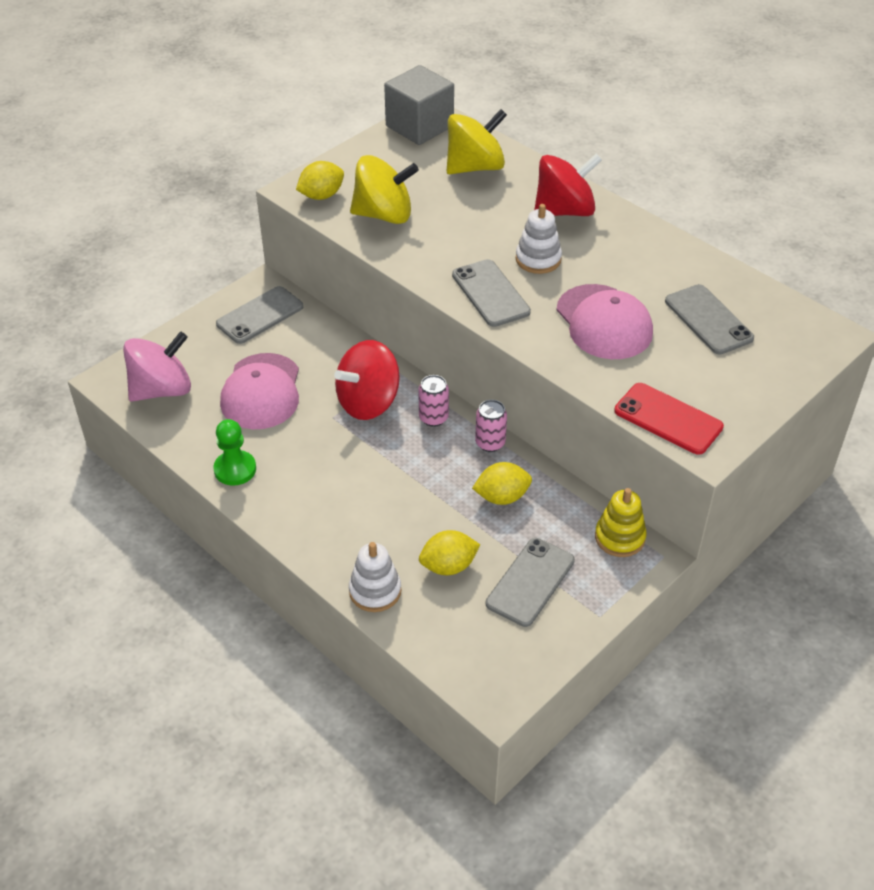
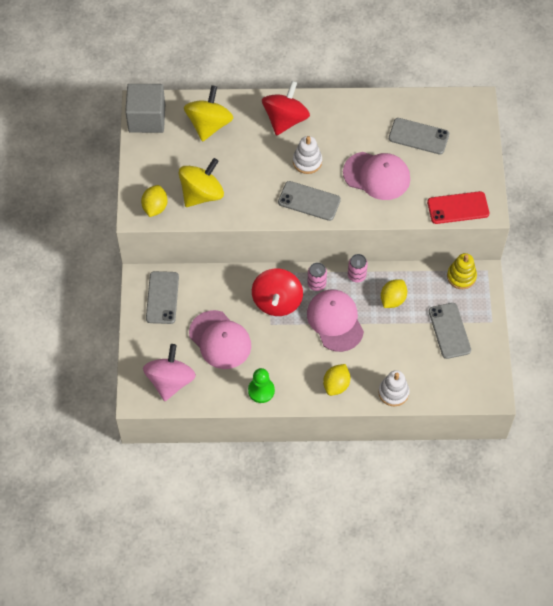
camera: 45 degrees left, 15 degrees up
(406, 467) = (335, 321): none -> pink cap
(448, 566) = (409, 353): yellow lemon -> yellow lemon (336, 385)

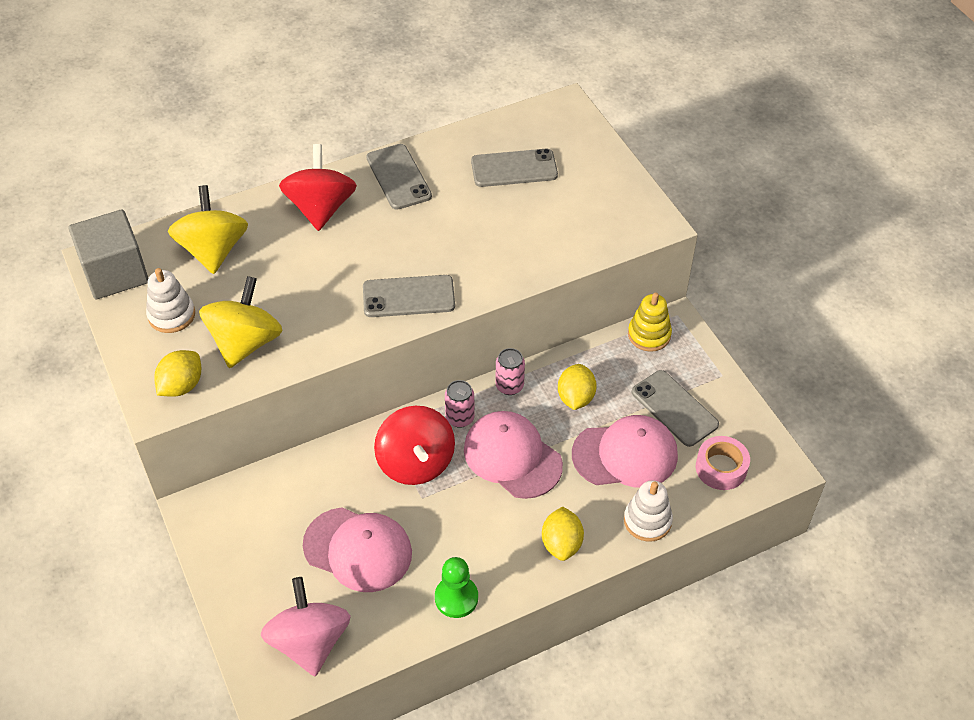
camera: 25 degrees left, 10 degrees down
(155, 207) = (181, 386): yellow lemon -> yellow lemon turned 45 degrees clockwise
(162, 297) = (241, 523): grey phone -> grey phone (398, 177)
(307, 161) = (379, 249): white stacking toy -> white stacking toy (171, 315)
(377, 176) = (485, 233): pink cap -> pink cap (625, 454)
(456, 379) = (721, 468): none -> pink tape
(458, 208) = (616, 234): red phone -> none

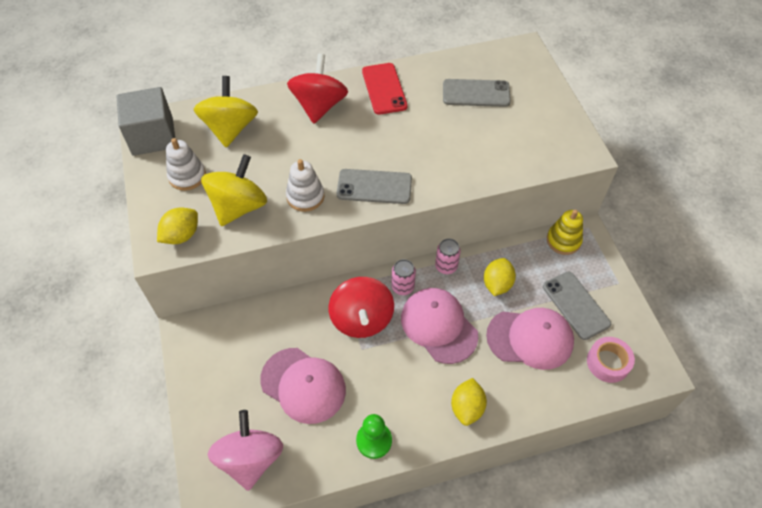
camera: 10 degrees right, 5 degrees up
(398, 177) = (384, 89): grey phone -> red phone
(647, 521) = (540, 399): white stacking toy -> white stacking toy (305, 196)

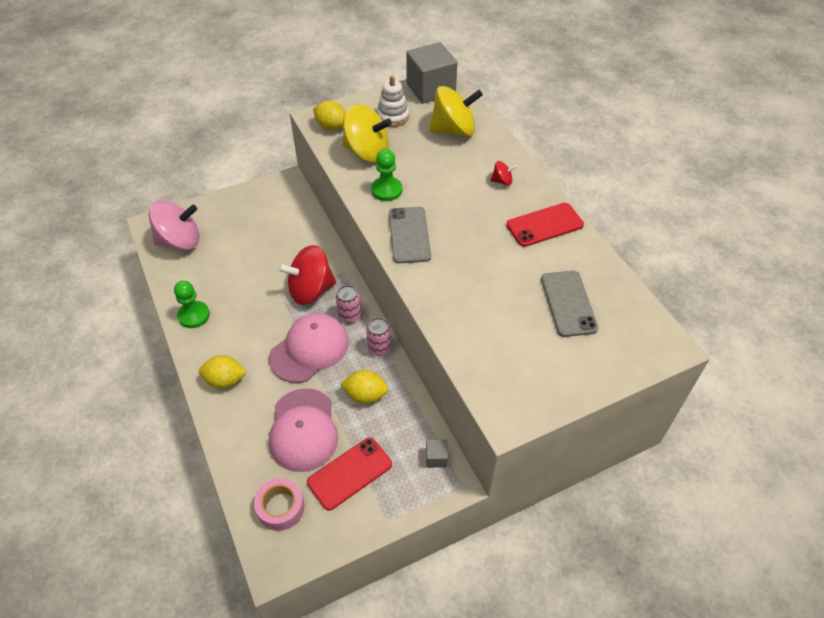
camera: 80 degrees right, 5 degrees down
(303, 385) = (243, 261): pink cap -> none
(305, 196) = (386, 190): white stacking toy -> green pawn
(319, 106) = (502, 181): red spinning top -> red spinning top, size x0.45
(563, 240) = (436, 458): yellow stacking toy -> grey cube
(576, 305) = (349, 473): grey phone -> red phone

